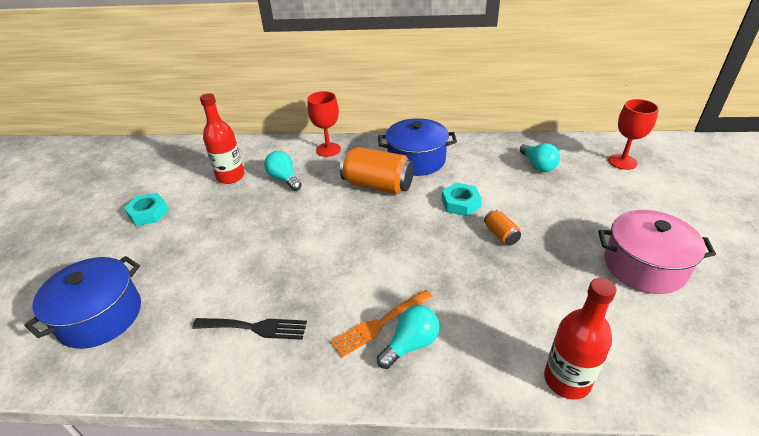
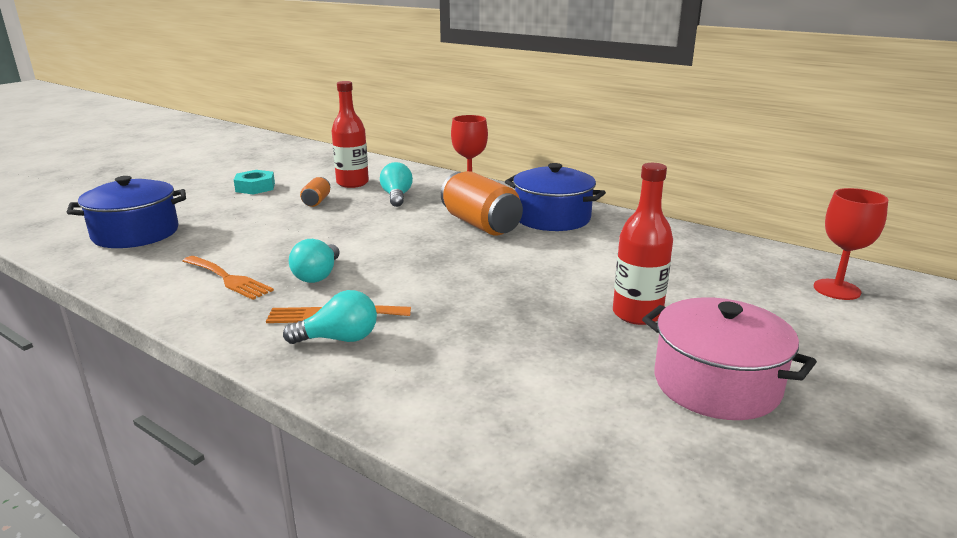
camera: 30 degrees right, 15 degrees down
(255, 327) = (228, 279): black fork -> orange fork
(460, 203) = (551, 262): turquoise nut -> none
(501, 235) = (561, 298): orange can -> orange can (316, 201)
(538, 165) = (700, 260): turquoise light bulb -> turquoise light bulb (318, 275)
(567, 380) = (458, 430): red bottle -> red bottle (637, 314)

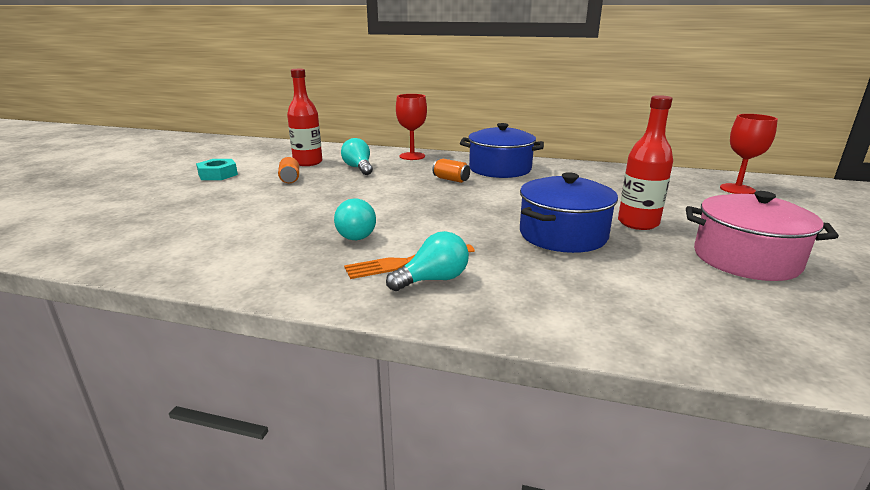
camera: 20 degrees left, 0 degrees up
(136, 233) = (129, 225): blue pot -> blue pot (563, 235)
(228, 279) = (271, 249): orange fork -> none
(480, 224) = (451, 179): orange can -> orange can, size x0.49

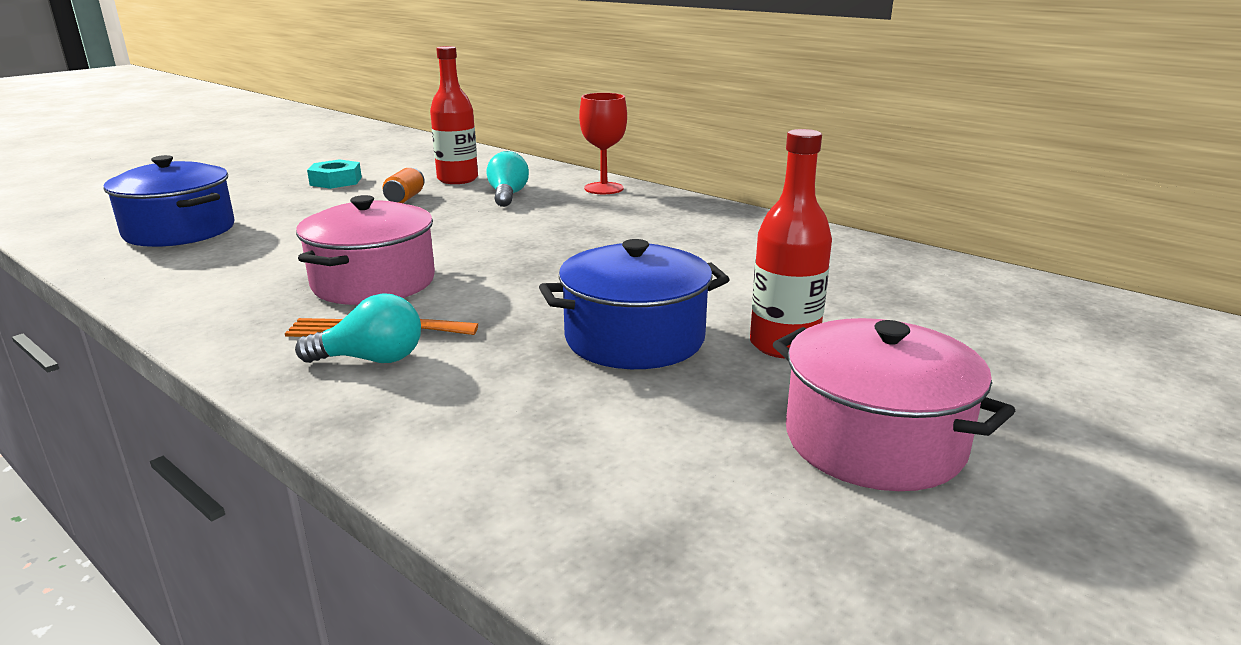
camera: 25 degrees right, 0 degrees up
(356, 234) = (374, 282): turquoise light bulb -> pink pot
(451, 179) = (604, 230): orange can -> none
(500, 169) = (701, 225): blue pot -> blue pot (180, 231)
(737, 189) = (1076, 325): red goblet -> none

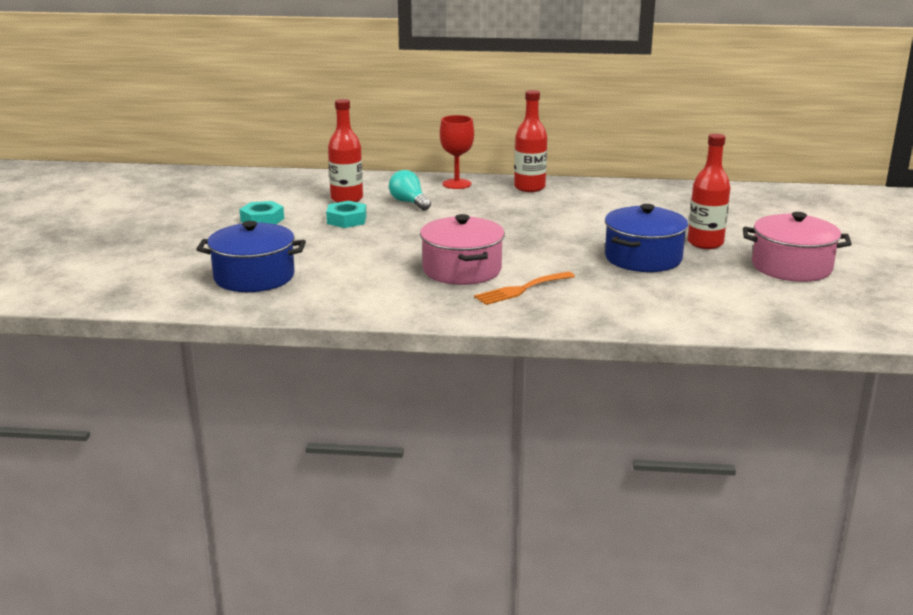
camera: 35 degrees left, 0 degrees up
(371, 359) = (552, 300): turquoise light bulb -> none
(405, 198) = (346, 220): orange can -> turquoise nut
(680, 209) = (529, 187): none -> red bottle

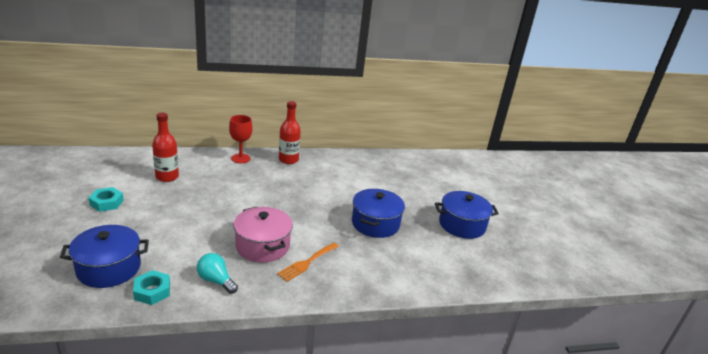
camera: 20 degrees left, 5 degrees up
(346, 220) = (170, 199): turquoise nut -> turquoise nut (152, 291)
(409, 202) = (212, 178): turquoise light bulb -> turquoise light bulb (216, 280)
(705, 243) = (407, 206): red bottle -> none
(791, 267) = (462, 225): pink pot -> blue pot

